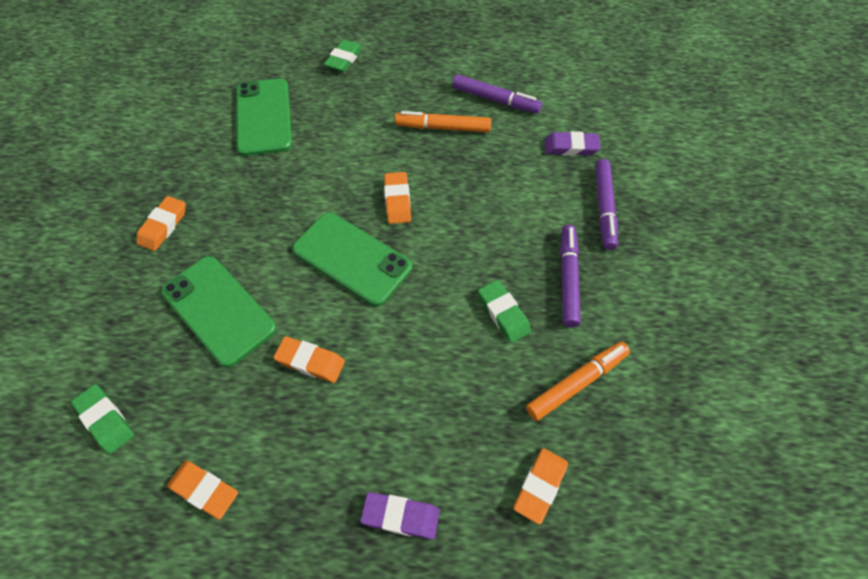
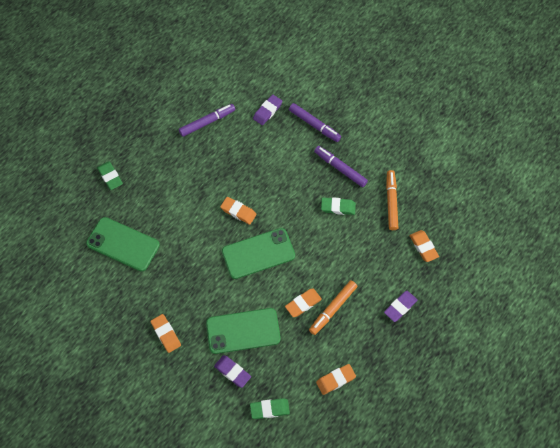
camera: 55 degrees left, 5 degrees up
(145, 334) = (232, 372): none -> purple eraser
(443, 128) = (206, 160): orange marker -> orange marker (333, 309)

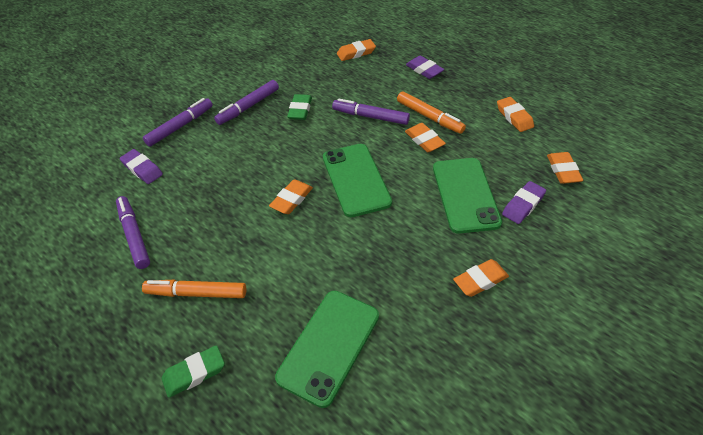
camera: 85 degrees left, 15 degrees down
(269, 409) = (563, 170): green eraser -> orange eraser
(331, 262) = (370, 116): none -> purple marker
(391, 202) = (300, 71): orange marker -> orange marker (196, 293)

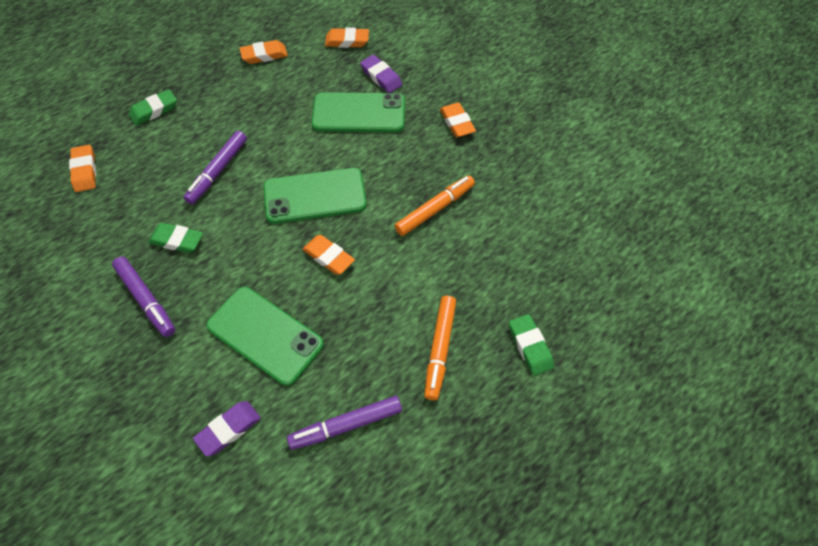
camera: 85 degrees left, 10 degrees up
(180, 126) = (154, 386): purple marker -> none
(329, 346) = (510, 237): green phone -> green phone (265, 335)
(424, 70) = (154, 110): purple eraser -> green eraser
(424, 140) = (274, 130): orange eraser -> none
(429, 117) = (239, 120): orange marker -> orange marker (435, 209)

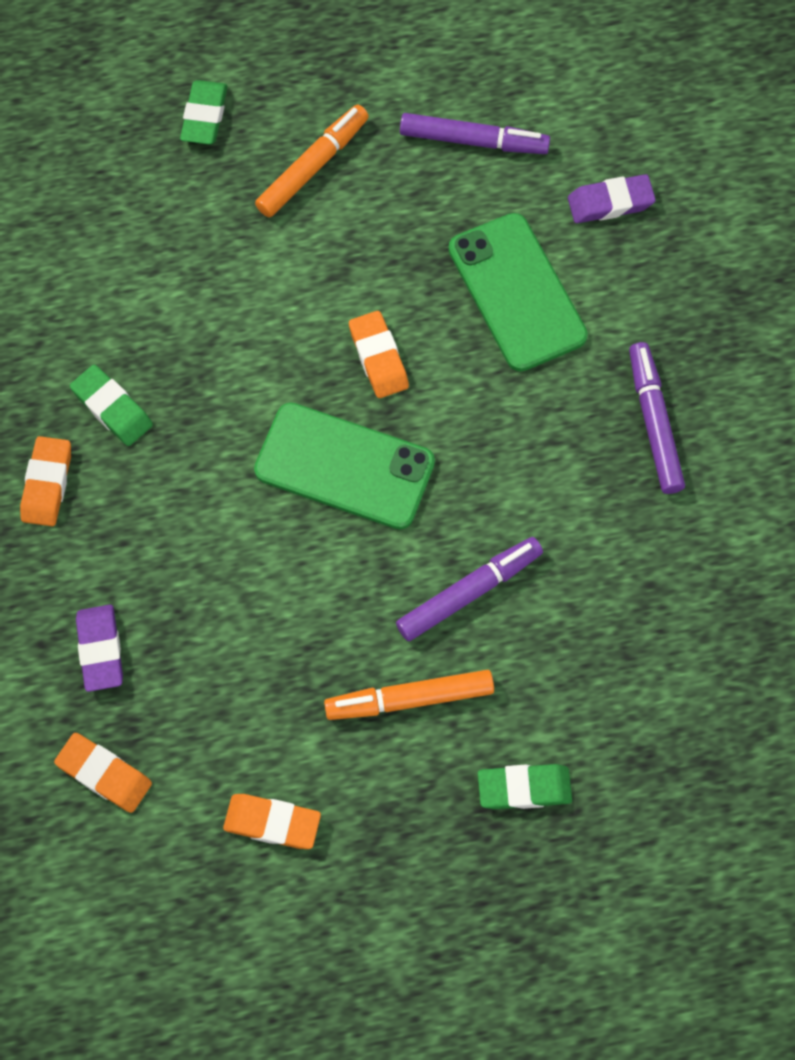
camera: 150 degrees left, 10 degrees up
(85, 171) = (681, 709): orange eraser -> none
(177, 240) = (579, 496): green eraser -> green eraser (112, 408)
(359, 113) = (186, 590): green phone -> none
(435, 209) = (188, 353): orange marker -> orange marker (409, 699)

